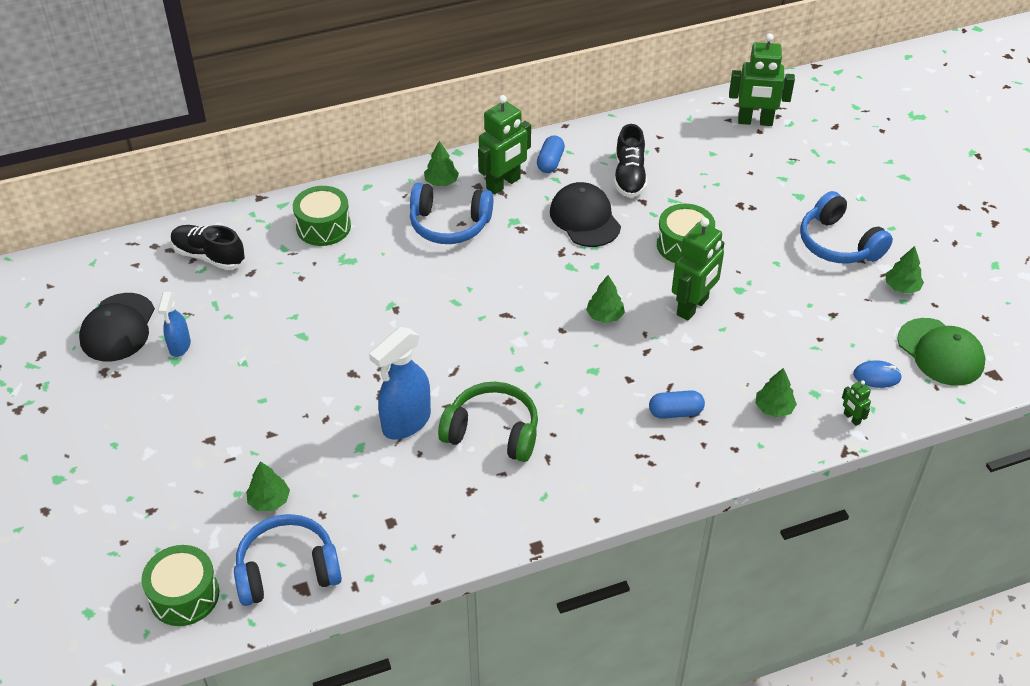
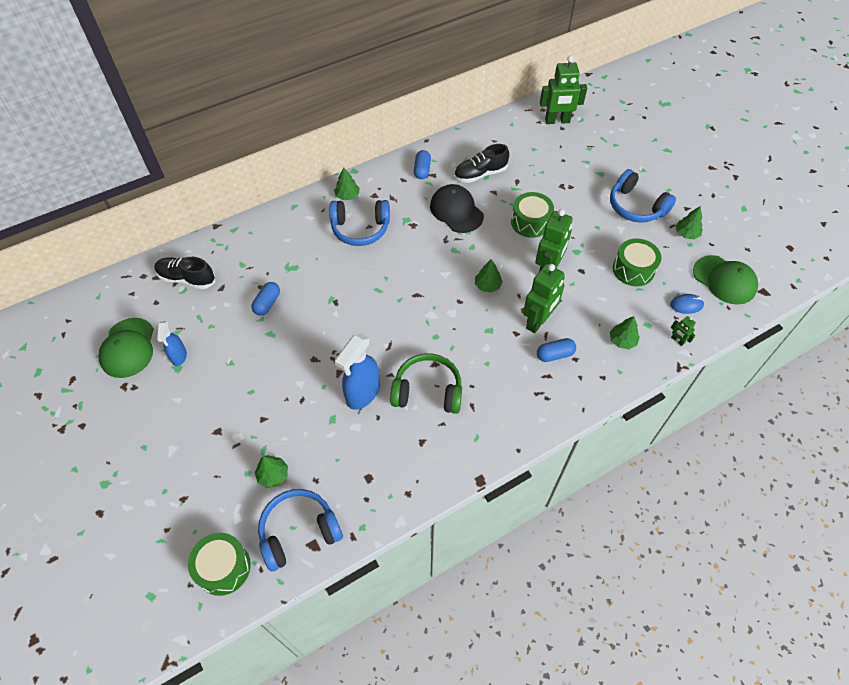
camera: 10 degrees left, 10 degrees up
(118, 328) = (128, 348): black cap -> green cap
(306, 299) = (267, 303): none -> blue capsule
(323, 227) = (268, 243): green drum -> green drum (633, 269)
(503, 184) = (392, 191): green robot -> green robot (538, 321)
(629, 176) = (480, 174): black shoe -> black shoe turned 75 degrees clockwise

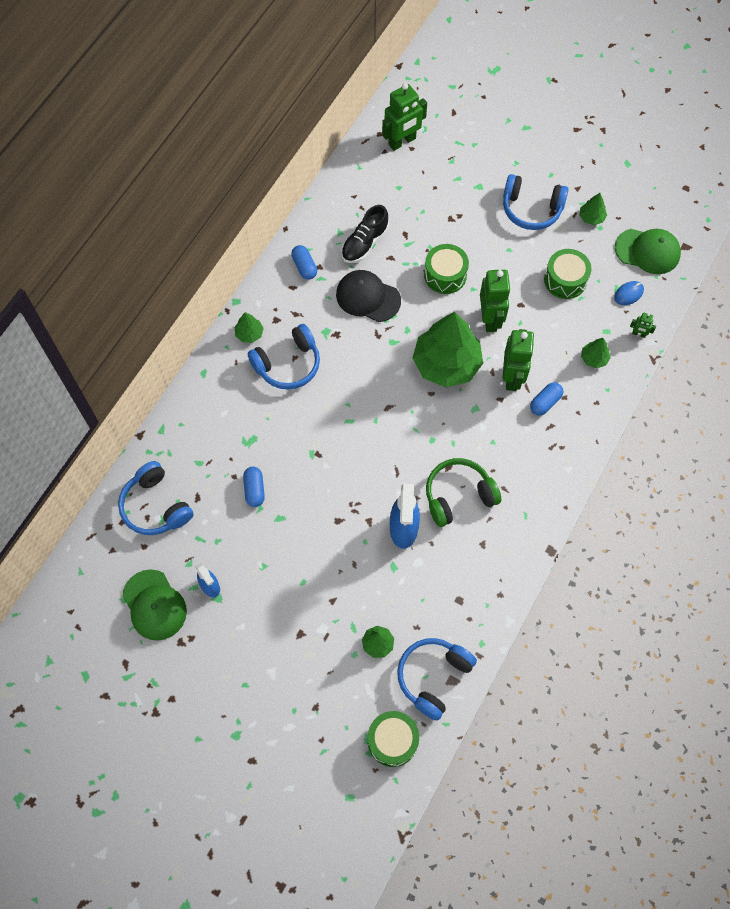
camera: 30 degrees left, 10 degrees up
(187, 279) = (155, 506): black shoe -> blue headphones
(487, 285) = (446, 363): green tree -> green tree, size x2.37

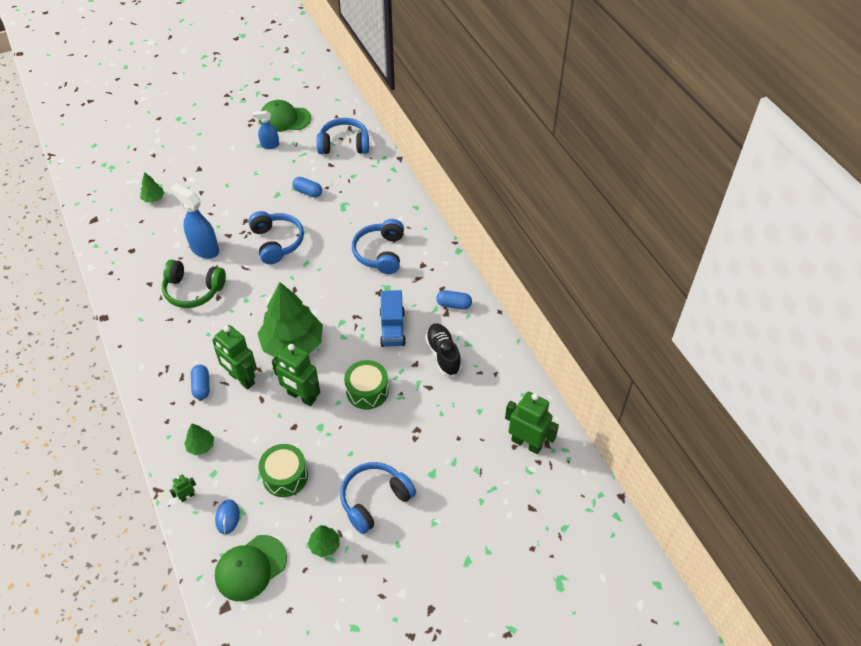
camera: 125 degrees right, 15 degrees down
(249, 333) = (424, 245): green tree -> none
(368, 297) = (392, 328): black cap -> blue truck
(392, 741) = (97, 176): green drum -> none
(402, 142) = (527, 443): green robot -> green robot turned 120 degrees clockwise
(433, 677) = (106, 212): blue headphones -> blue headphones (277, 242)
(458, 496) = (193, 290): green headphones -> green headphones turned 90 degrees clockwise

